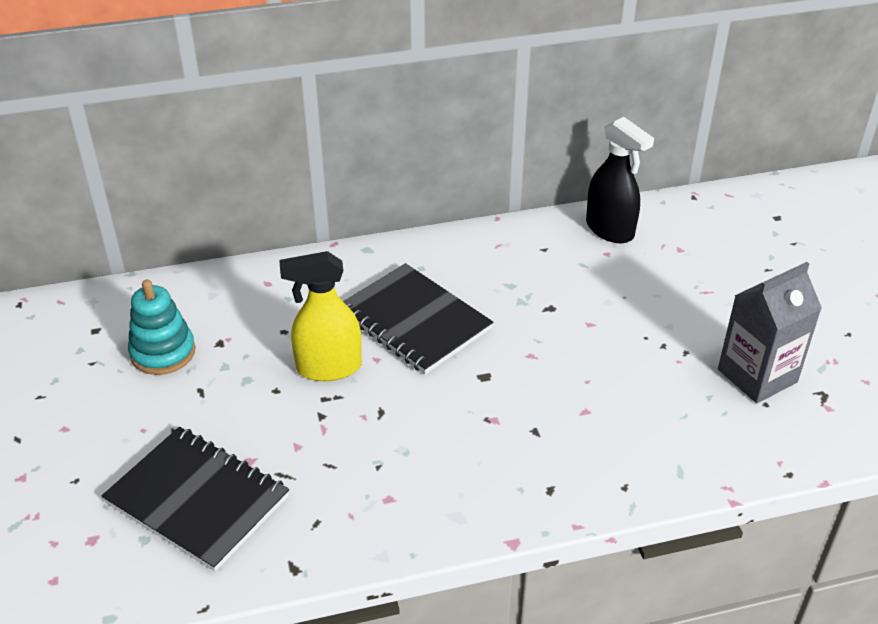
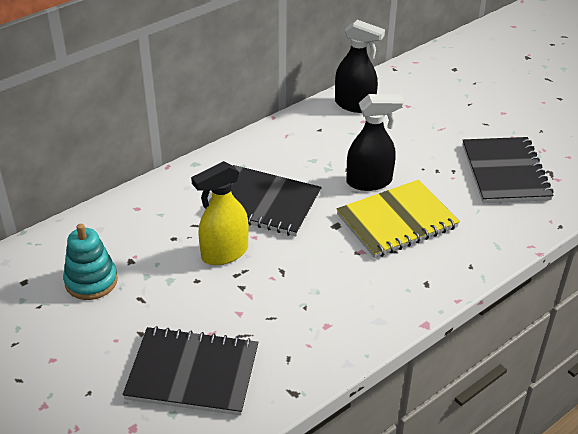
camera: 25 degrees left, 0 degrees up
(563, 333) = (369, 182): none -> black spray bottle
(565, 395) = (397, 221): none -> yellow notebook
(757, 376) = (505, 172): grey carton -> black notebook

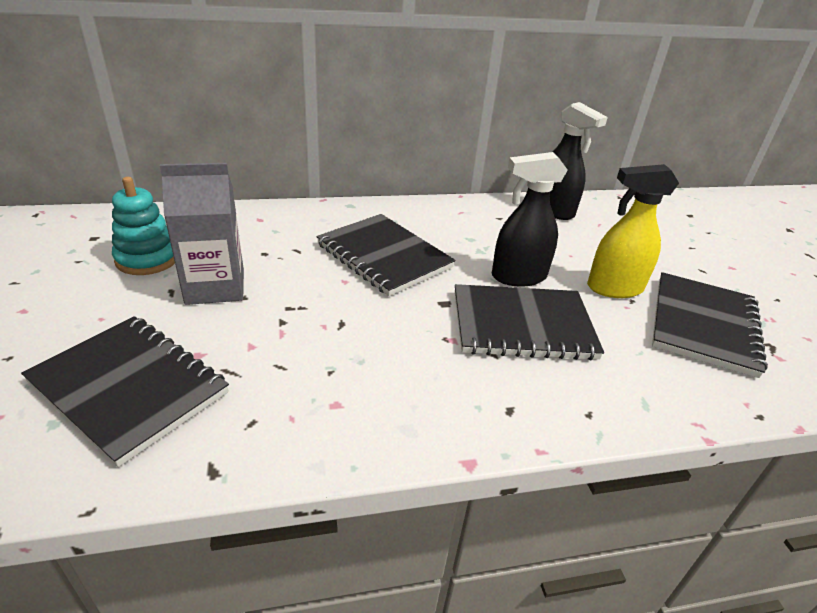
camera: 25 degrees right, 5 degrees down
(168, 281) = (215, 287): none -> grey carton
(224, 253) = (298, 283): yellow spray bottle -> yellow spray bottle (614, 288)
(369, 182) = (518, 277): black spray bottle -> black spray bottle turned 150 degrees clockwise
(397, 221) = (522, 325): yellow notebook -> black notebook

